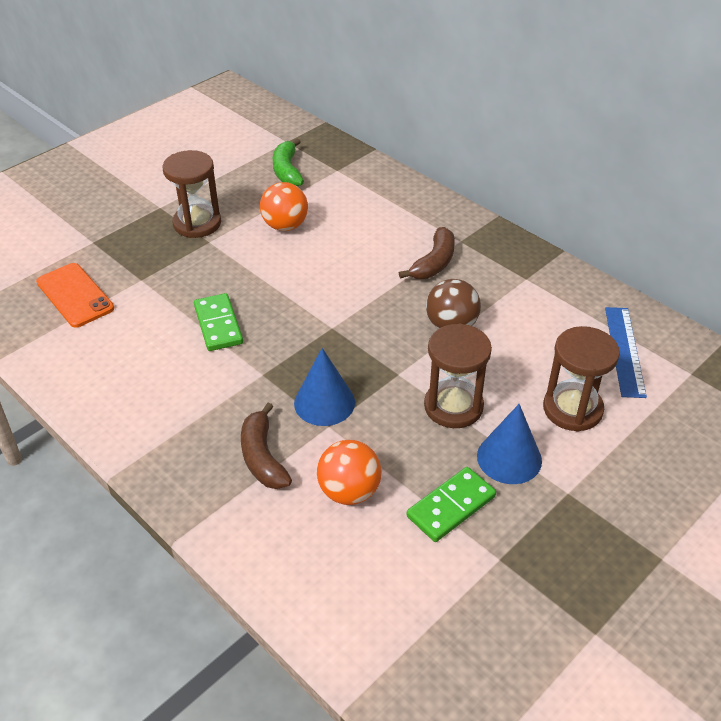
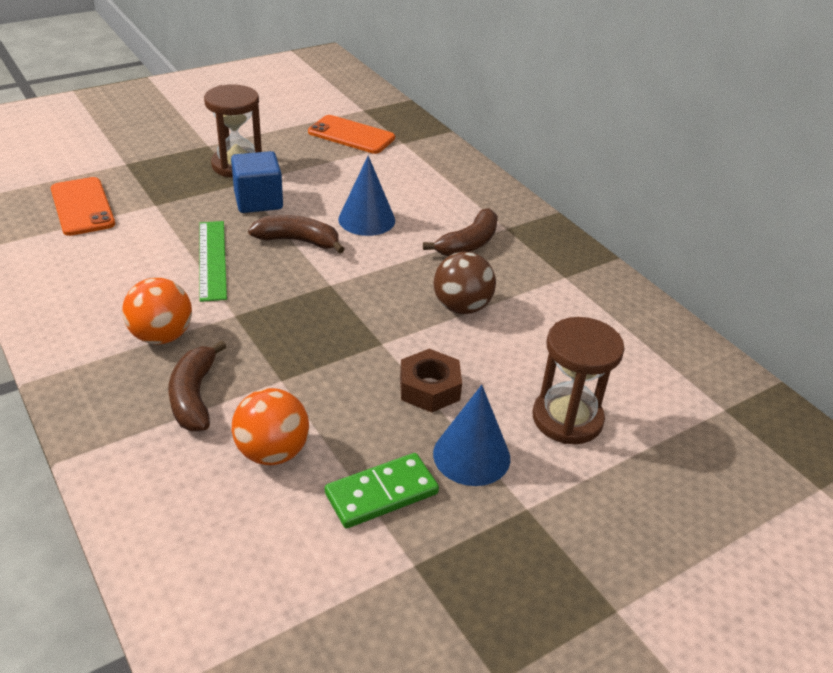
camera: 10 degrees right, 5 degrees down
(218, 324) = (212, 259): green domino -> green ruler
(233, 257) = (258, 201): none -> blue cube
(285, 226) = (326, 182): orange ball -> orange ball (162, 336)
(286, 290) = (298, 241): none -> brown banana
(287, 171) = (351, 135): green banana -> orange phone
(324, 402) = (287, 355): blue cone -> blue cone (366, 219)
(453, 406) = (429, 388): brown hourglass -> brown nut
(624, 351) = (652, 370): blue ruler -> none

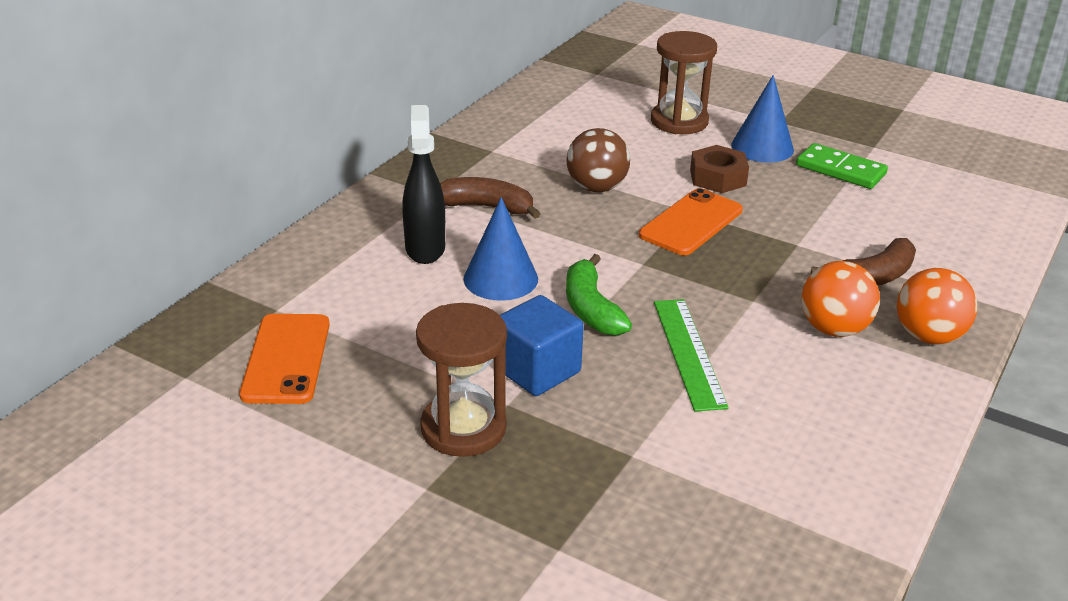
camera: 115 degrees left, 5 degrees down
(82, 207) = (707, 522): orange phone -> orange phone (691, 223)
(212, 259) = (688, 353): green ruler -> green ruler turned 60 degrees counterclockwise
(272, 452) = (869, 221): orange ball -> orange ball (928, 336)
(298, 241) = (591, 309): brown banana -> green banana
(429, 203) = (425, 248): none -> black spray bottle

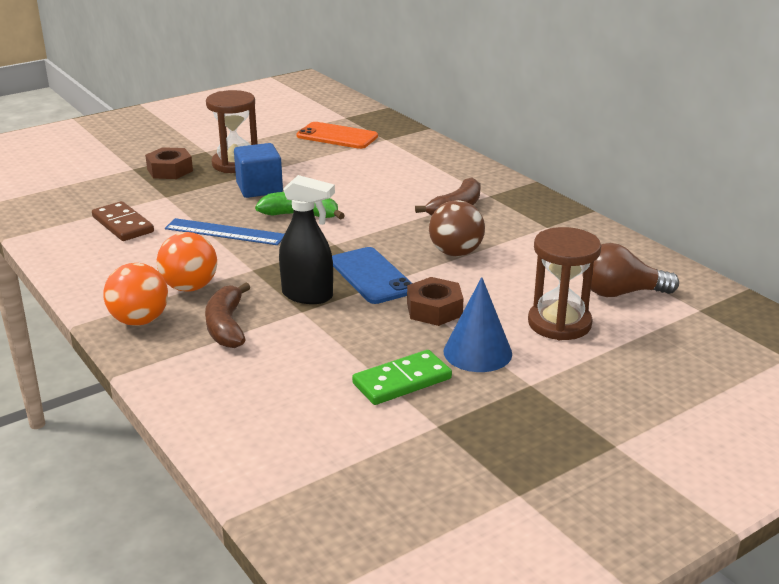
camera: 115 degrees right, 5 degrees down
(425, 248) = (416, 181): black spray bottle -> black spray bottle (308, 296)
(500, 278) = (360, 196): blue cone -> none
(536, 495) = (170, 170): none -> brown nut
(600, 103) = (621, 293): none -> brown light bulb
(688, 353) = (225, 232): green ruler -> blue ruler
(691, 223) = (371, 276): orange phone -> blue phone
(752, 456) = (122, 224): none -> brown domino

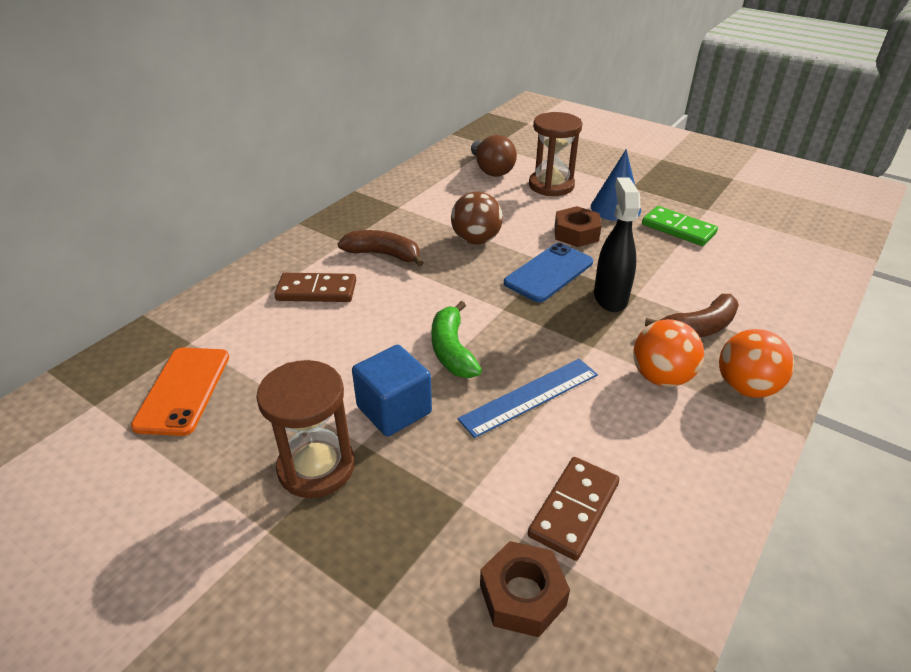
camera: 110 degrees left, 10 degrees up
(170, 170) = (366, 544): brown nut -> brown nut (522, 595)
(225, 232) = (530, 396): blue ruler -> blue ruler turned 60 degrees clockwise
(418, 178) = (316, 291): none -> brown domino

